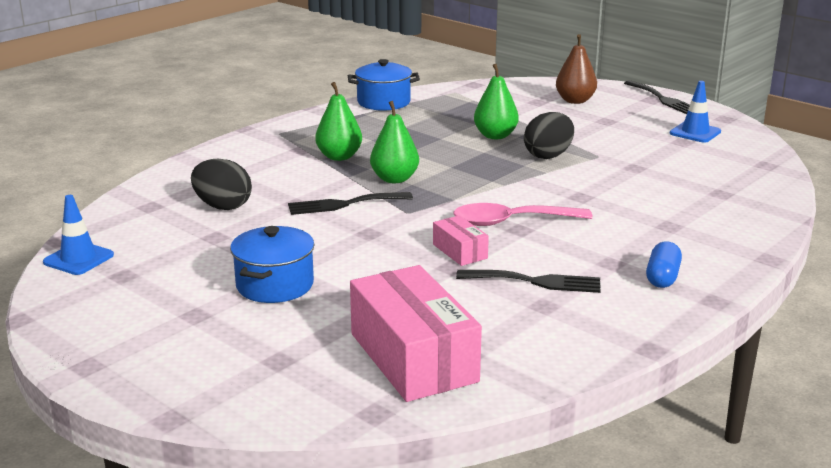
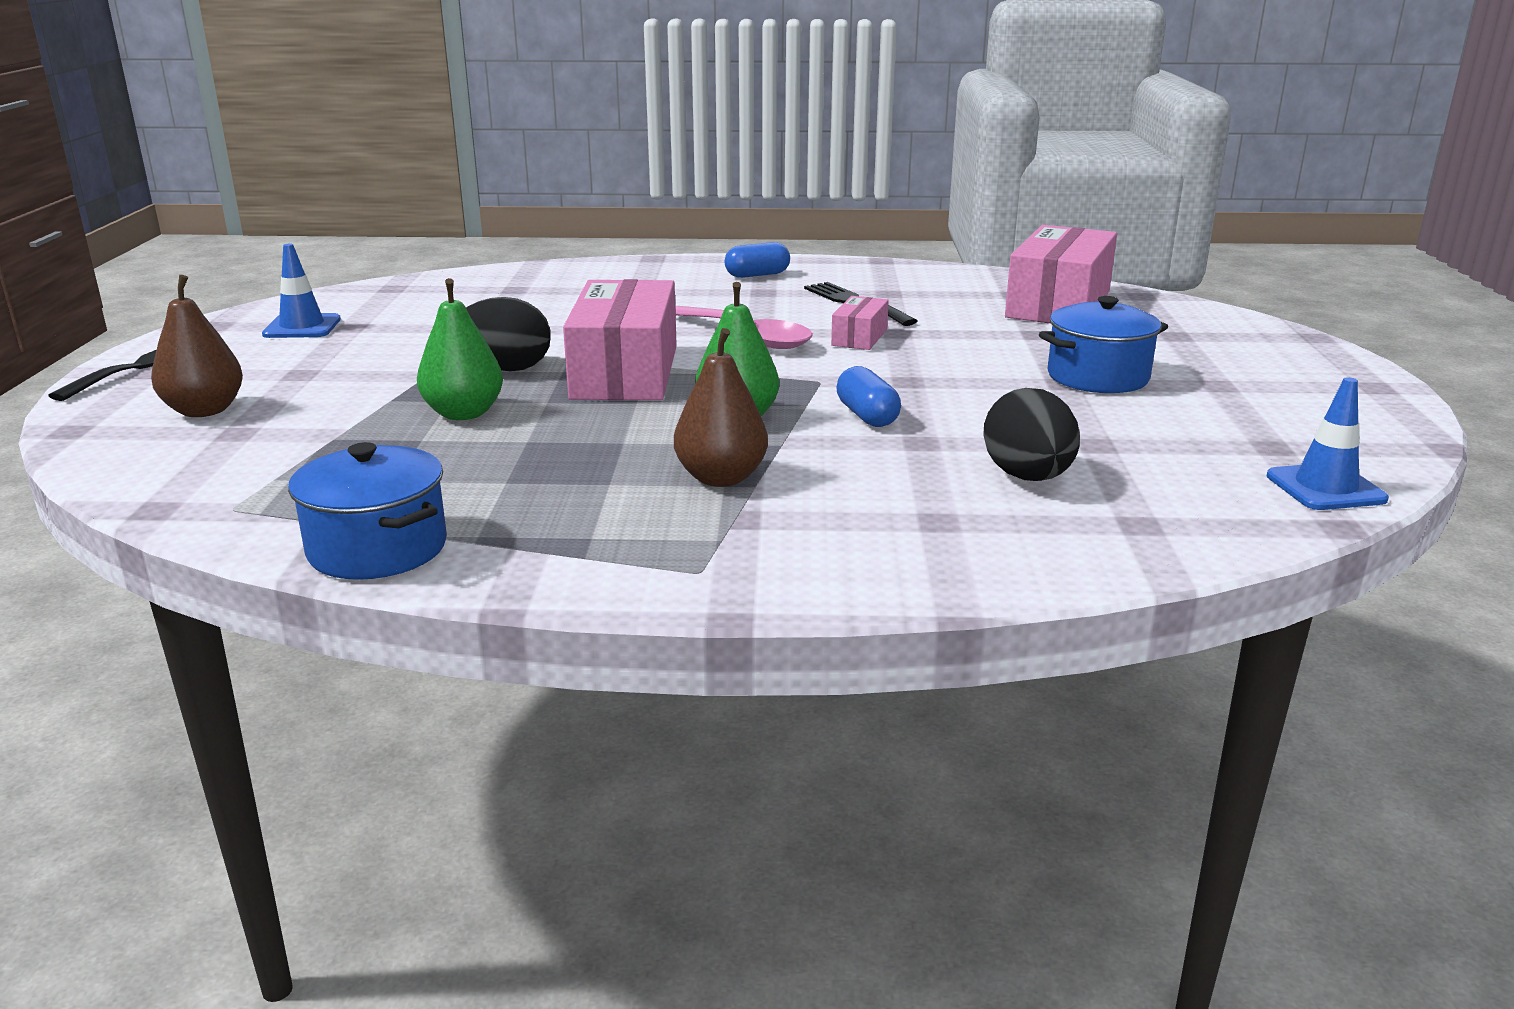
camera: 130 degrees left, 0 degrees up
(339, 157) = (721, 478): green pear -> brown pear
(344, 204) = (867, 416): black fork -> blue capsule
(500, 176) = (625, 372): none -> pink box

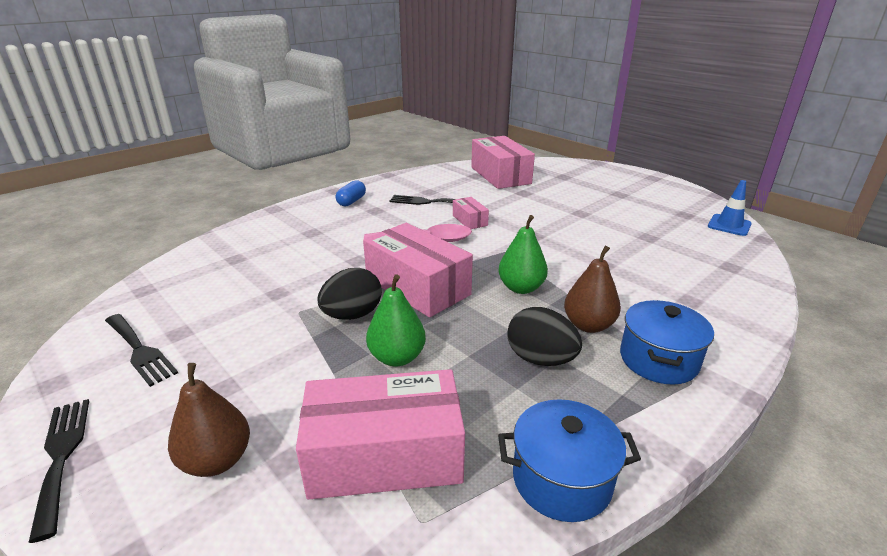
camera: 45 degrees left, 5 degrees up
(300, 464) = (385, 455): none -> pink box
(302, 327) = (140, 350): blue traffic cone -> black fork
(867, 416) = (561, 261): blue capsule -> none
(1027, 477) = (666, 263): black egg -> black egg (540, 359)
(1097, 377) = (584, 206): blue pot -> blue pot (658, 360)

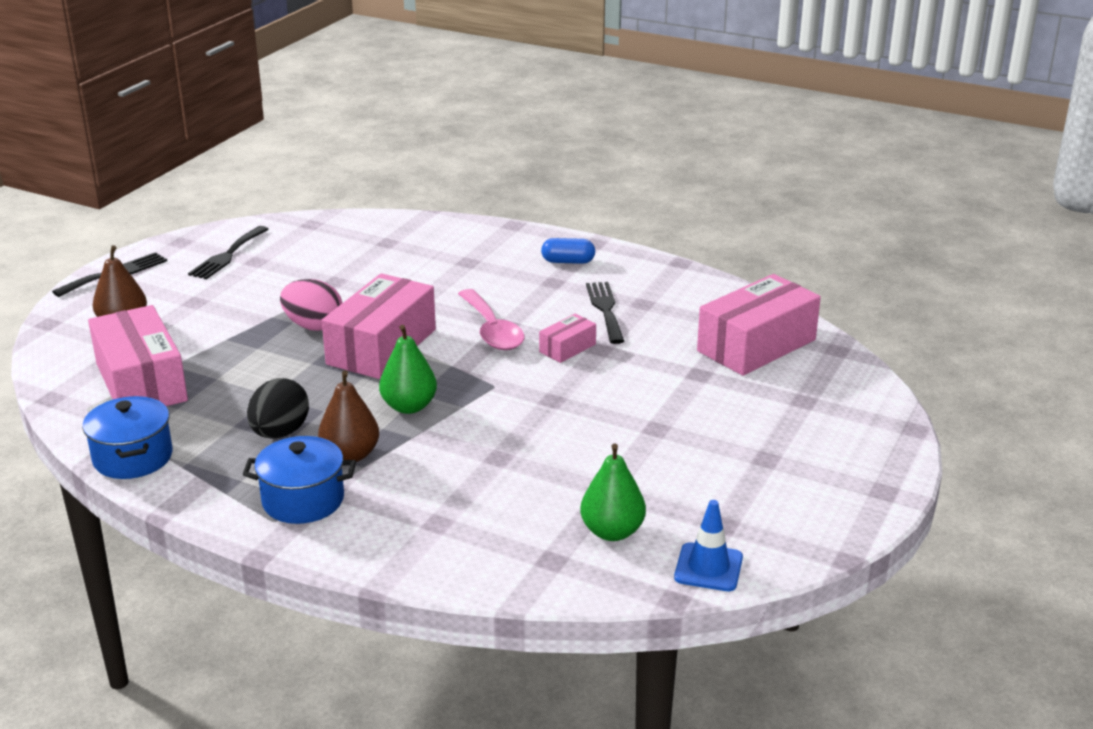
camera: 70 degrees right, 0 degrees up
(352, 315) = (313, 326): black egg -> pink egg
(397, 357) = (257, 362): green pear -> green pear (612, 532)

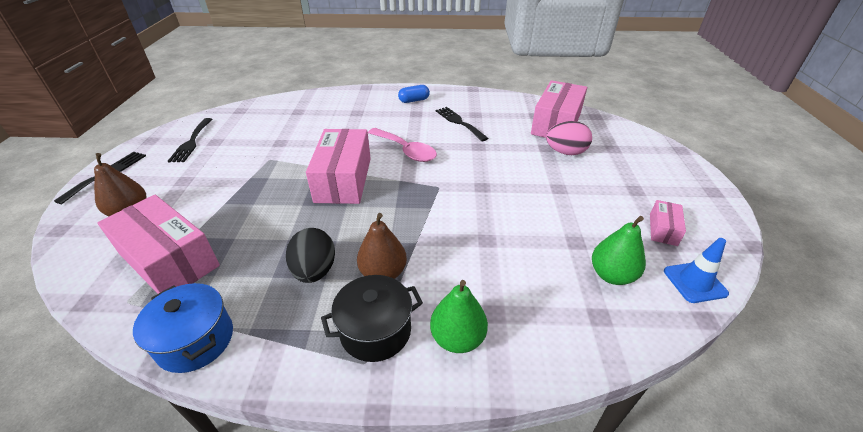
camera: 25 degrees left, 10 degrees up
(303, 500) = (375, 331): blue pot -> black pot
(313, 326) = (285, 177): pink egg -> pink egg (565, 152)
(409, 406) = (395, 219): green pear -> green pear (457, 338)
(567, 348) = (460, 150): pink box -> pink box (663, 229)

